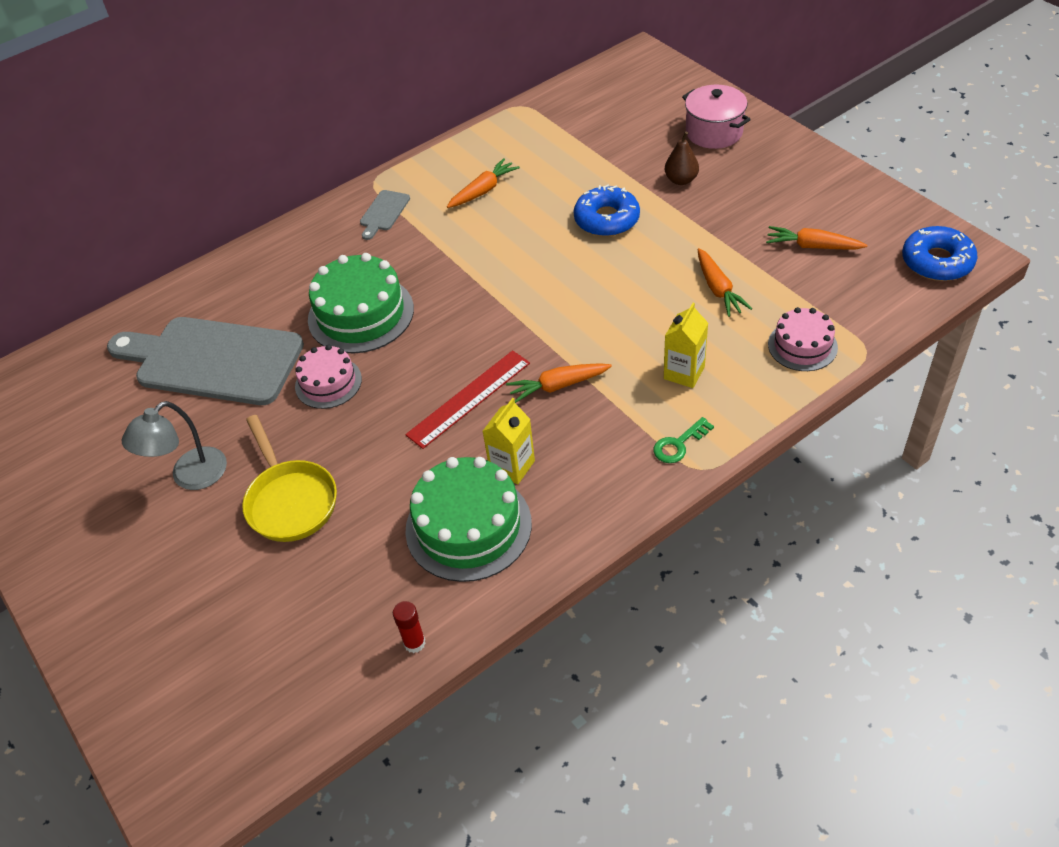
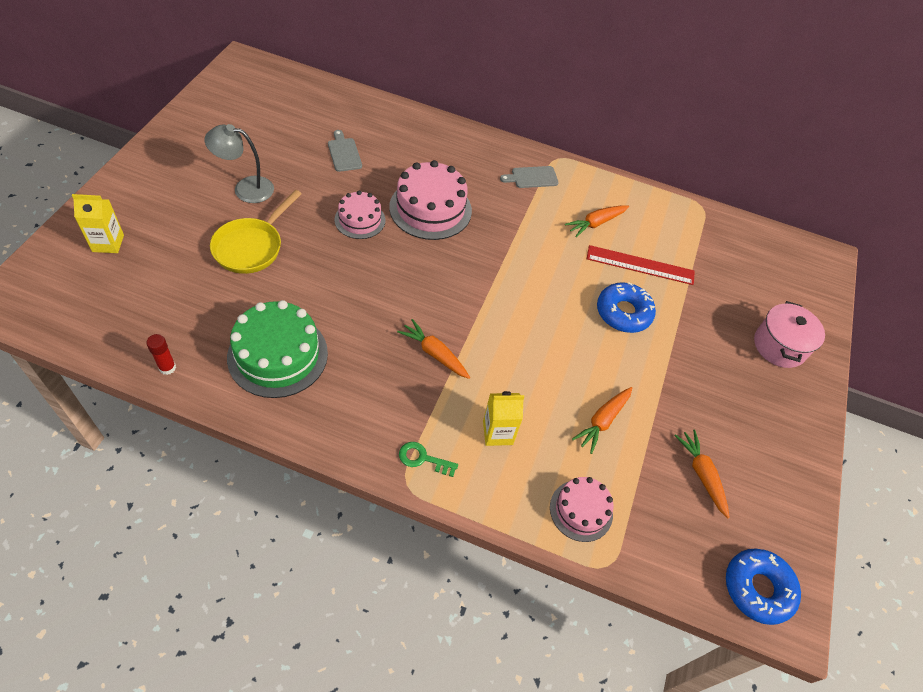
camera: 45 degrees right, 5 degrees up
(212, 360) = (344, 153): grey cutting board -> grey cutting board, size x0.41
(361, 314) = (430, 209): green cake -> pink cake
(469, 398) = (391, 304): red ruler -> red ruler (640, 265)
(483, 190) = (596, 223): orange carrot -> orange carrot turned 135 degrees clockwise
(512, 466) = (344, 358): yellow carton -> yellow carton (108, 243)
(681, 180) = (705, 345): brown pear -> none

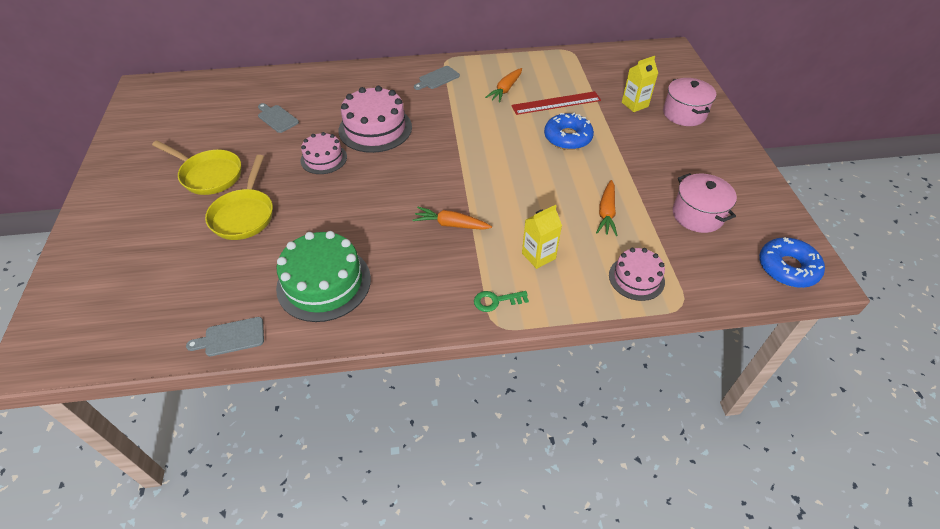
camera: 20 degrees left, 5 degrees down
(108, 243) = (106, 267): yellow carton -> yellow carton (634, 104)
(167, 368) = (231, 337): red glue stick -> grey cutting board
(245, 188) = (208, 175): grey lamp -> yellow pan
(702, 474) = (697, 215): orange carrot -> pink pot

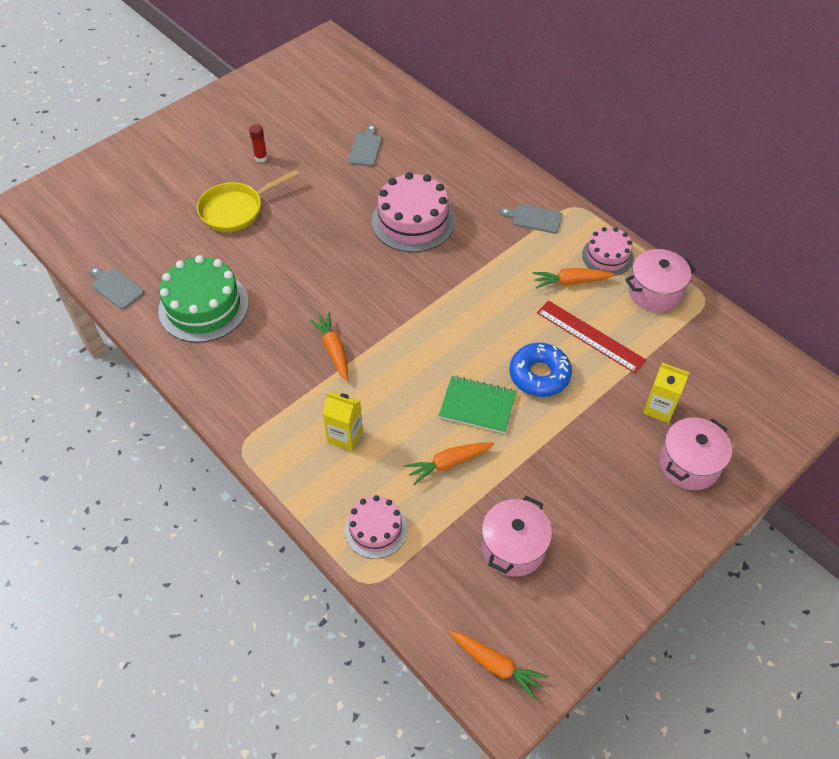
camera: 55 degrees right, 5 degrees up
(208, 175) = (261, 158): yellow pan -> red glue stick
(323, 158) = (342, 213): pink cake -> pink cake (607, 256)
(496, 301) = (267, 432): green key -> none
(546, 64) = (654, 292): none -> pink pot
(569, 176) = (477, 406): none -> green notebook
(787, 268) = (496, 665): blue donut -> orange carrot

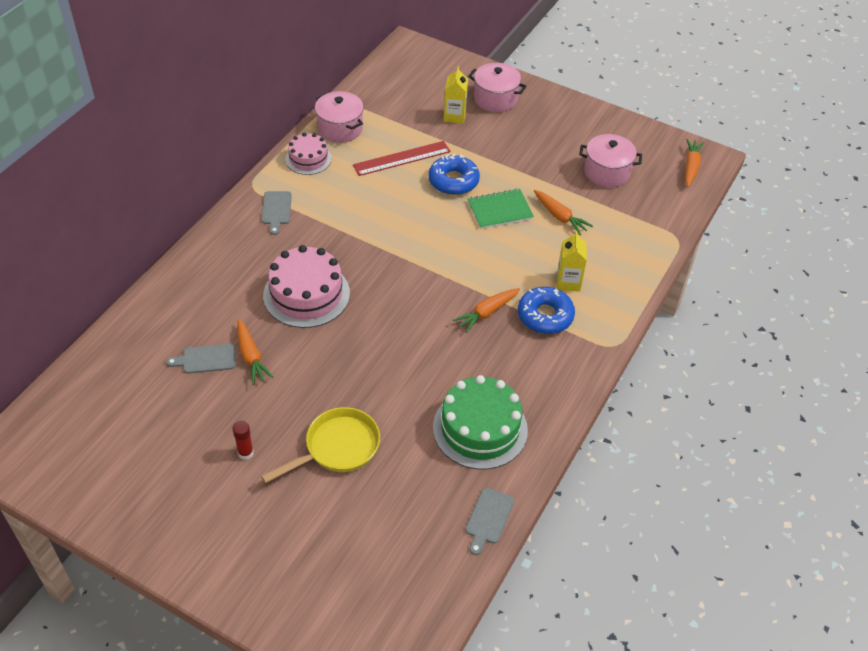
camera: 110 degrees left, 5 degrees down
(236, 210) = (337, 448): yellow pan -> yellow pan turned 75 degrees counterclockwise
(308, 398) = (545, 316): none -> blue donut
(375, 529) = (635, 244): pink cake -> none
(477, 406) = (500, 210): green notebook -> green notebook turned 75 degrees clockwise
(571, 282) = (346, 176): orange carrot -> orange carrot (251, 356)
(590, 336) = (402, 158): red ruler -> red ruler turned 45 degrees clockwise

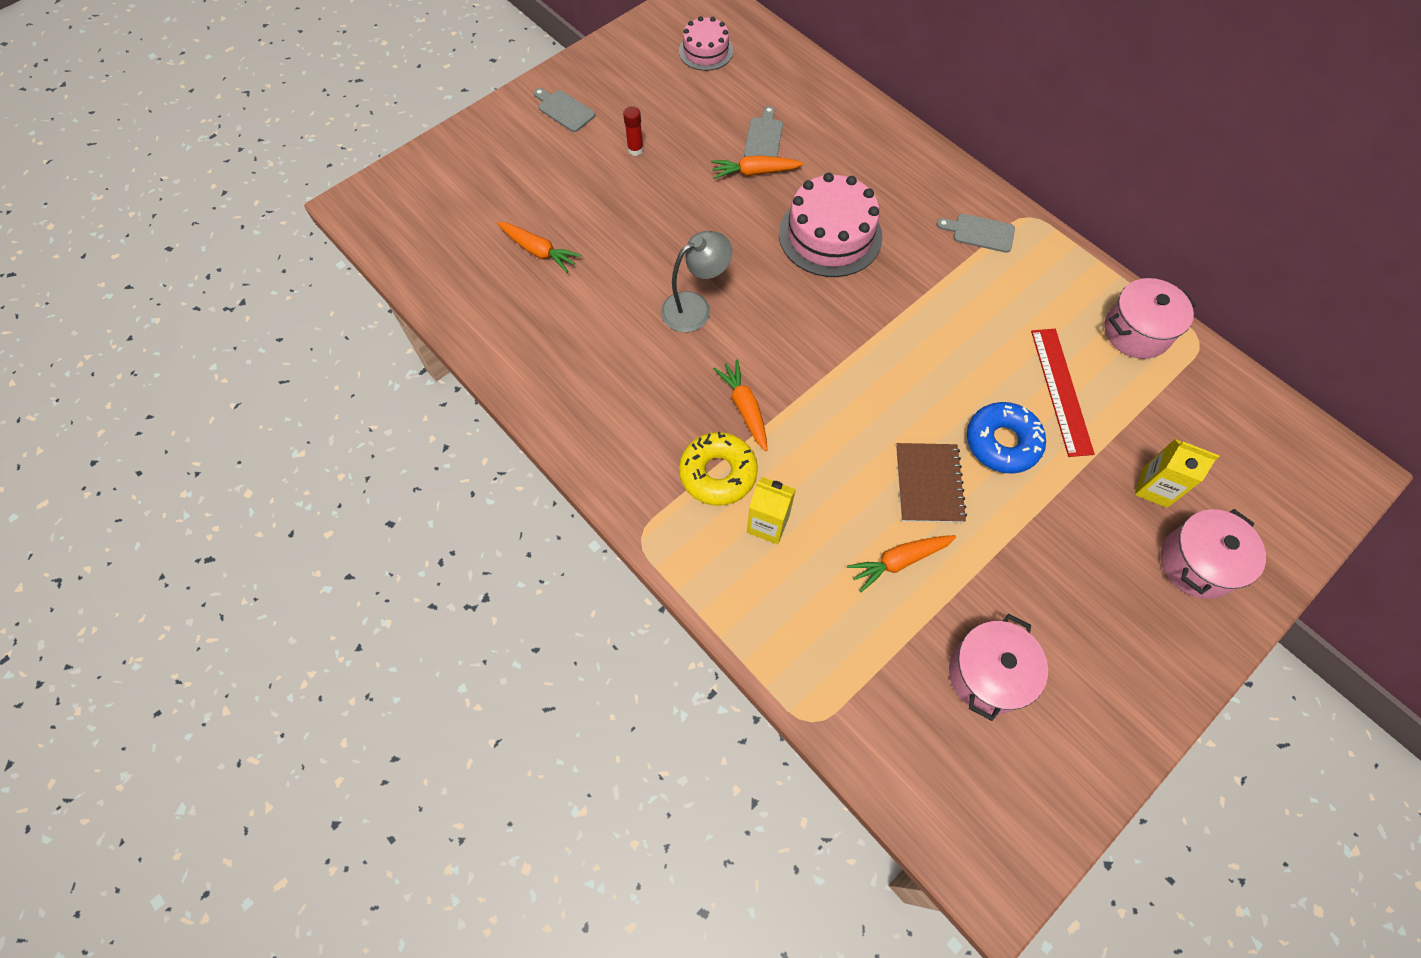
camera: 110 degrees right, 15 degrees up
(308, 159) = (1074, 283): pink cake -> pink cake (705, 51)
(337, 448) = (610, 219): yellow pan -> none
(409, 363) = (695, 307): none -> grey lamp
(480, 428) = (579, 349): green cake -> none
(488, 518) = (469, 323): grey cutting board -> grey cutting board (564, 110)
(500, 210) = (928, 484): green notebook -> brown notebook
(545, 316) = (718, 473): blue donut -> yellow donut
(691, 167) = (978, 832): orange carrot -> orange carrot (538, 251)

